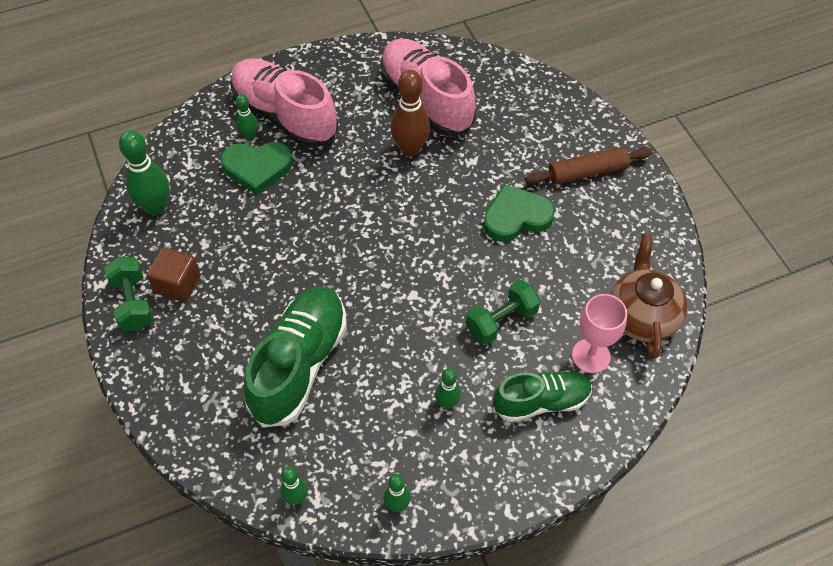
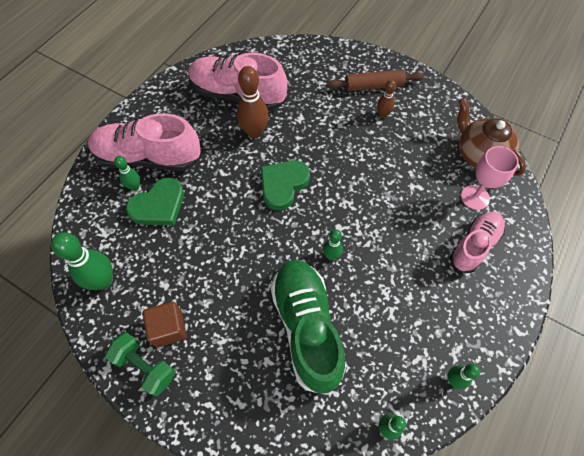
camera: 35 degrees left, 5 degrees up
(447, 403) = (422, 286): green bowling pin -> green bowling pin (331, 256)
(501, 321) = (406, 209): green dumbbell -> none
(516, 217) = (357, 137): green heart -> green heart (283, 185)
(541, 402) = (474, 246): green shoe -> pink shoe
(568, 209) = (383, 114): none -> brown bowling pin
(587, 172) = (373, 86): brown rolling pin -> brown rolling pin turned 45 degrees clockwise

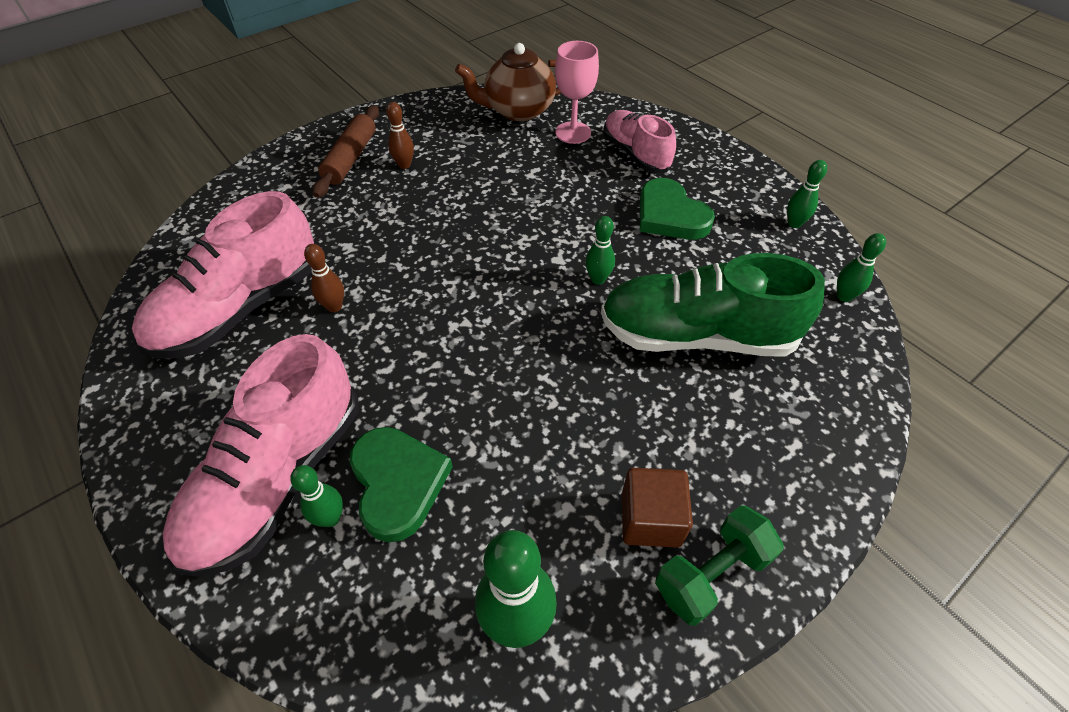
camera: 70 degrees left, 10 degrees down
(254, 132) = (334, 306): brown bowling pin -> brown bowling pin, size x0.56
(283, 185) = (456, 298): green heart -> green heart (670, 215)

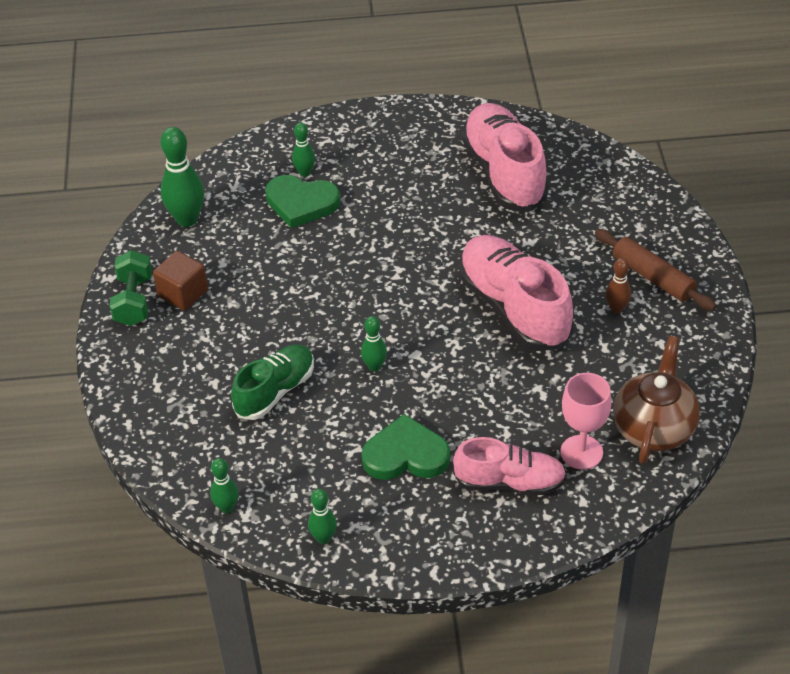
camera: 125 degrees right, 5 degrees down
(278, 478) = (348, 160): pink shoe -> pink shoe (514, 308)
(334, 306) = (467, 217): brown bowling pin -> none
(696, 335) = (275, 391): green shoe -> green shoe, size x0.63

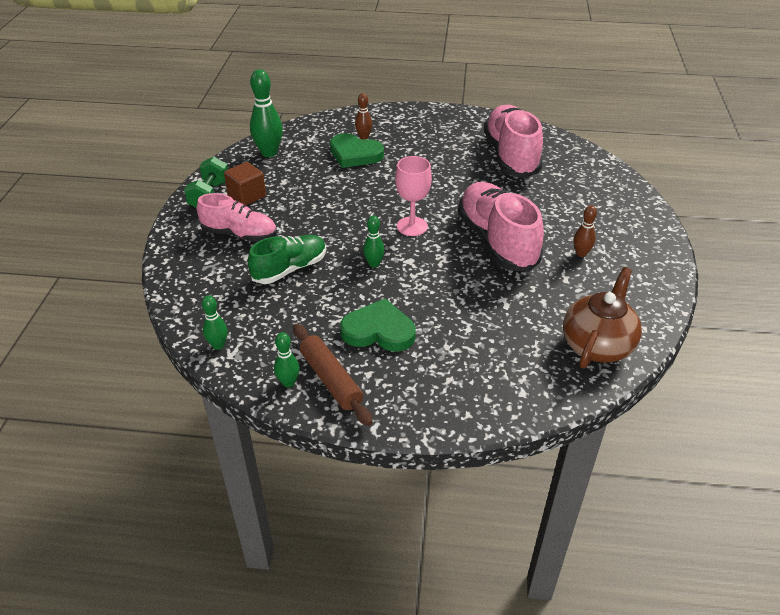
camera: 10 degrees right, 5 degrees down
(305, 173) = (364, 137): green bowling pin -> brown bowling pin
(510, 482) = (461, 366): pink shoe -> pink shoe (239, 234)
(581, 452) = (529, 353): pink goblet -> pink goblet (412, 226)
(653, 277) = (615, 237): brown rolling pin -> brown rolling pin (331, 379)

